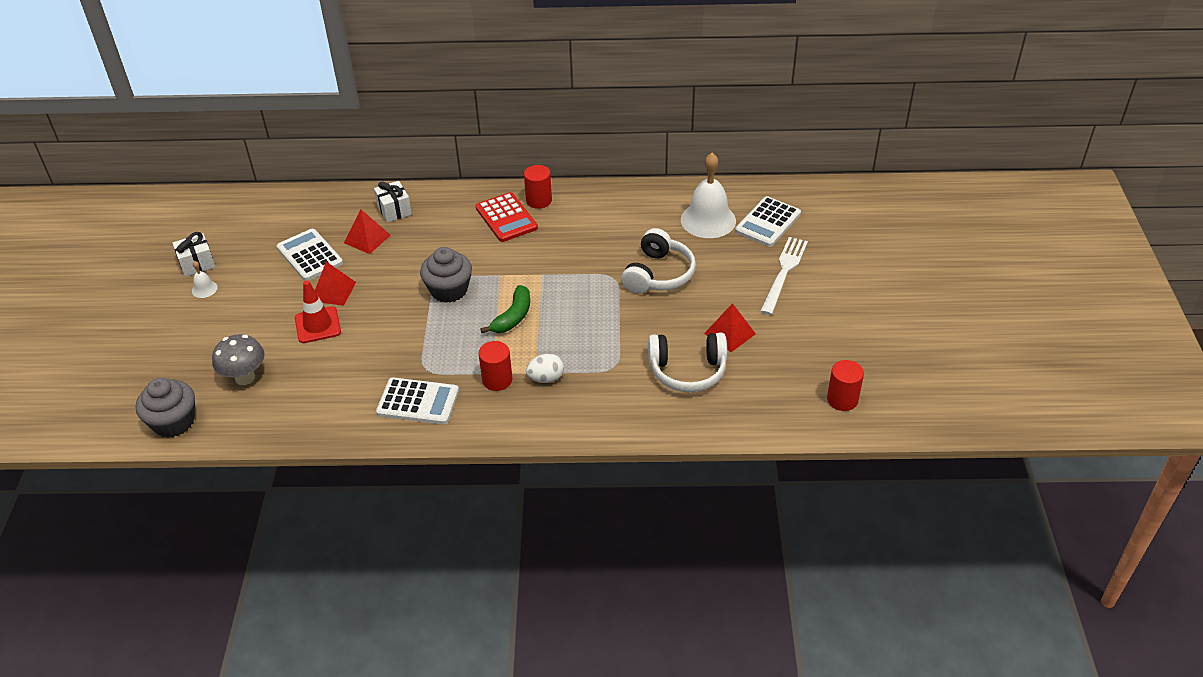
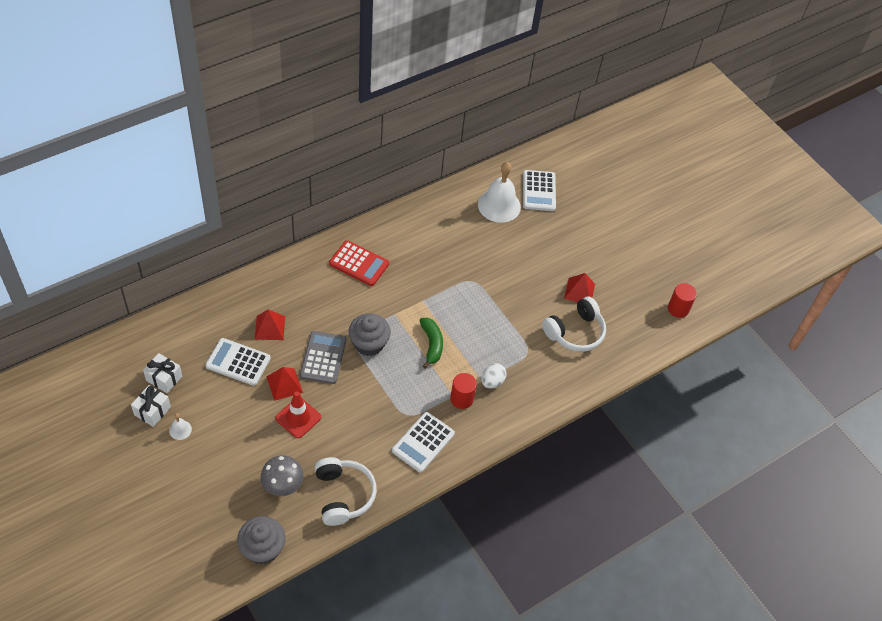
camera: 40 degrees left, 10 degrees up
(392, 284) = (323, 358): none -> grey calculator
(394, 210) = (269, 293): white gift -> white gift (164, 378)
(418, 402) = (423, 442): white calculator -> white calculator turned 150 degrees clockwise
(539, 200) = (370, 238): red cylinder -> none
(658, 274) = (501, 265): white headphones -> white headphones (343, 495)
(784, 272) = (578, 228): white fork -> none

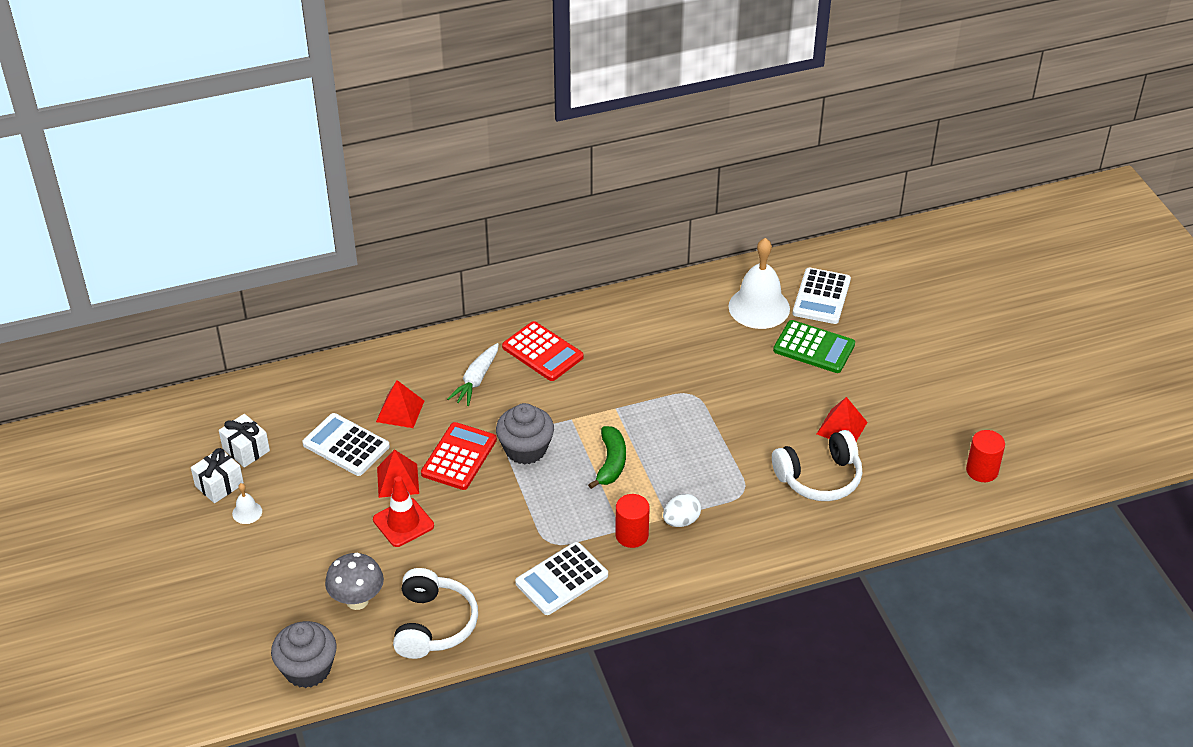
camera: 20 degrees right, 10 degrees down
(318, 294) = (476, 380): none -> white carrot
(323, 358) = (459, 457): grey calculator -> red calculator
(544, 231) = (814, 347): none -> green calculator

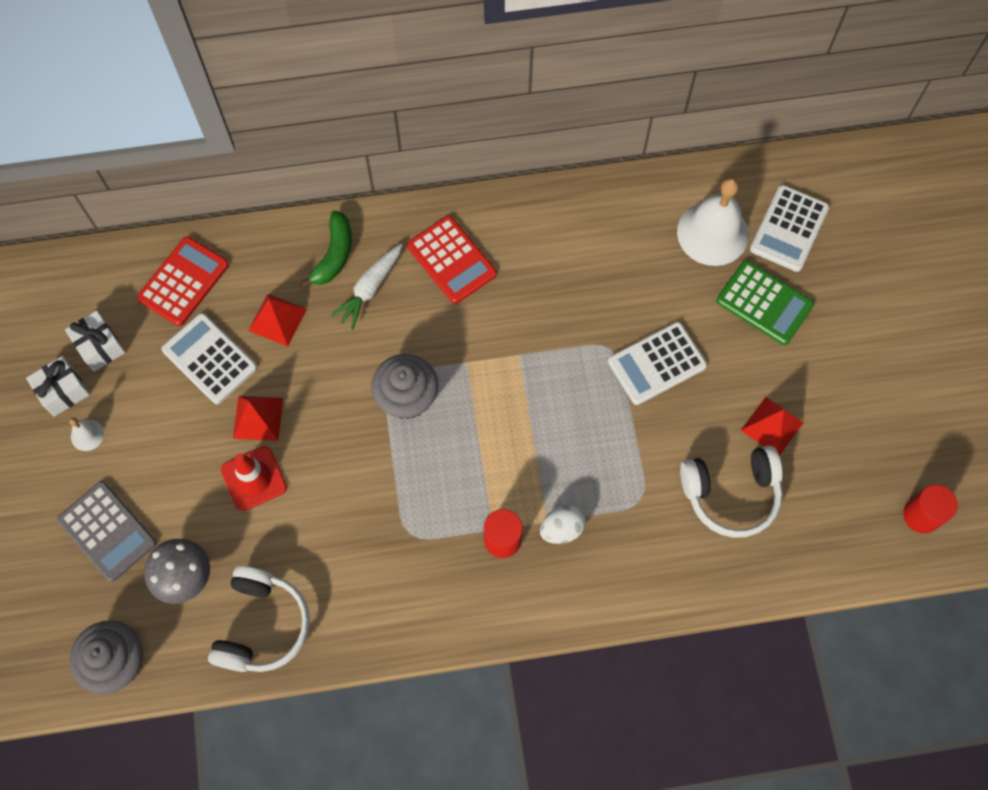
camera: 10 degrees right, 25 degrees up
(279, 577) = (107, 531): none -> grey calculator
(459, 457) = (331, 396): red calculator -> red calculator (183, 281)
(562, 579) = (413, 588): white calculator -> white calculator (657, 364)
(611, 463) = (499, 433): green banana -> green banana (334, 255)

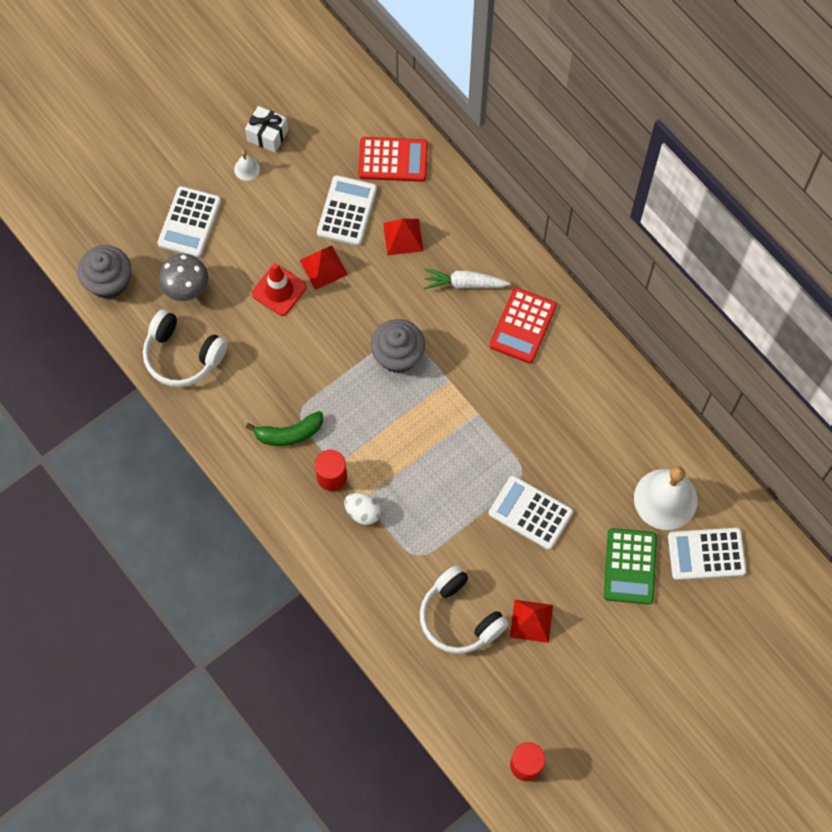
camera: 60 degrees right, 0 degrees up
(100, 347) = (313, 137): white gift -> none
(107, 531) = (189, 222): grey calculator -> white calculator
(262, 625) = (182, 355): white headphones -> white headphones turned 45 degrees clockwise
(334, 255) = (476, 245): green banana -> green banana (289, 433)

